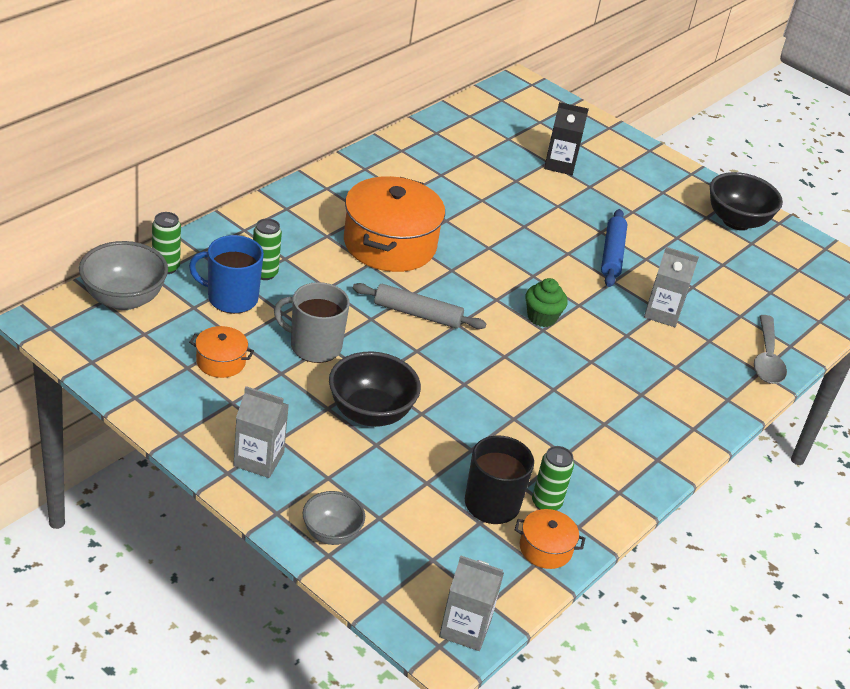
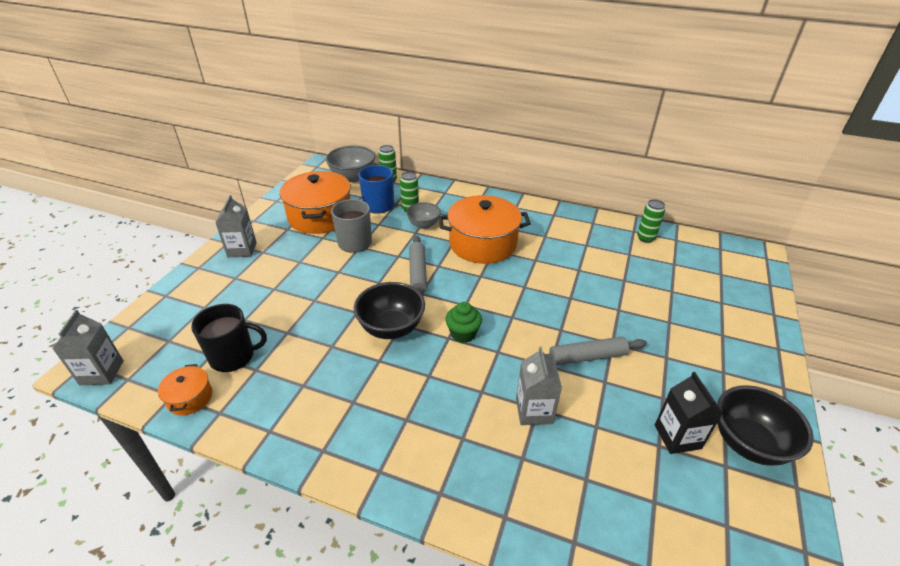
camera: 75 degrees right, 0 degrees up
(221, 362) = (320, 216): orange pot -> orange pot, size x2.16
(331, 533) = (184, 292): grey bowl -> grey bowl (424, 225)
(370, 413) = (303, 279): black bowl -> black bowl (391, 328)
(546, 503) = (241, 386): green can -> green can (645, 238)
(560, 164) = (676, 298): black carton -> black carton (677, 436)
(612, 254) = (587, 357): blue rolling pin -> grey rolling pin
(767, 359) = (531, 520): grey spoon -> none

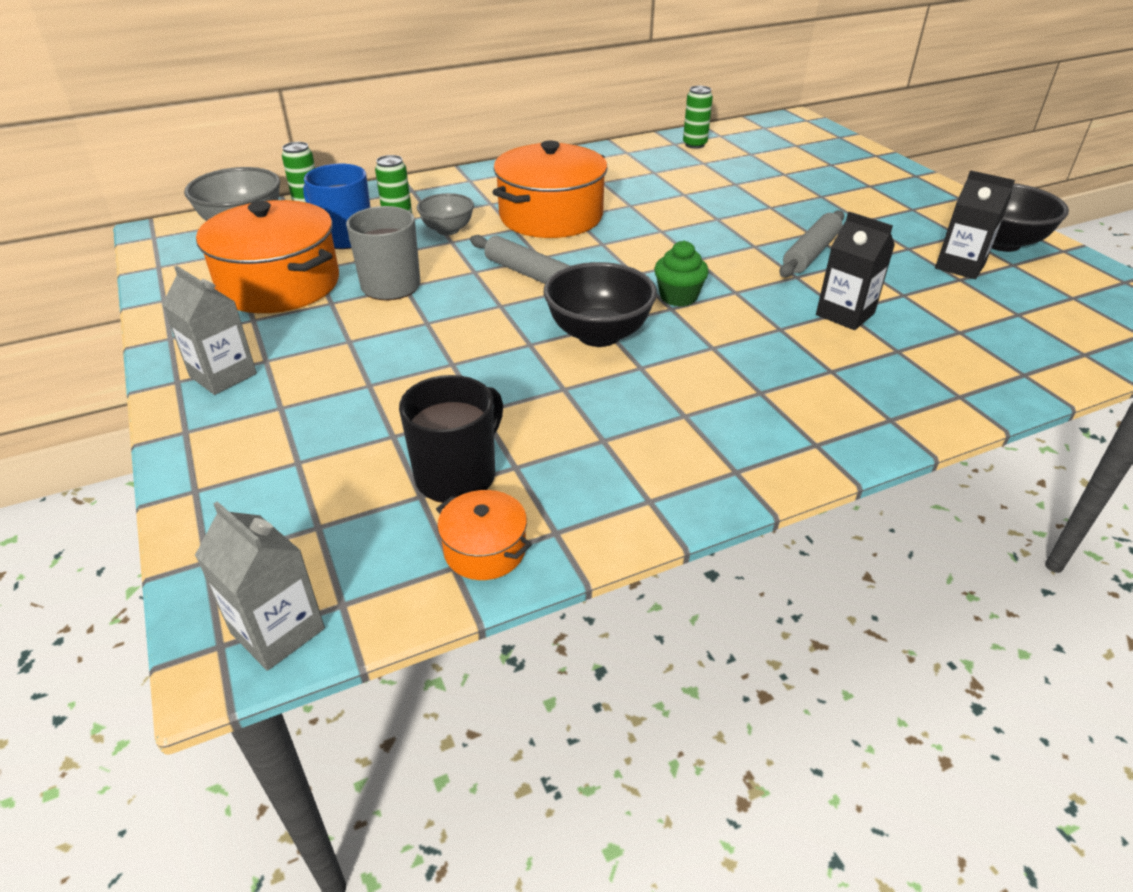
camera: 45 degrees left, 0 degrees up
(534, 411) = (845, 314): grey carton -> black carton

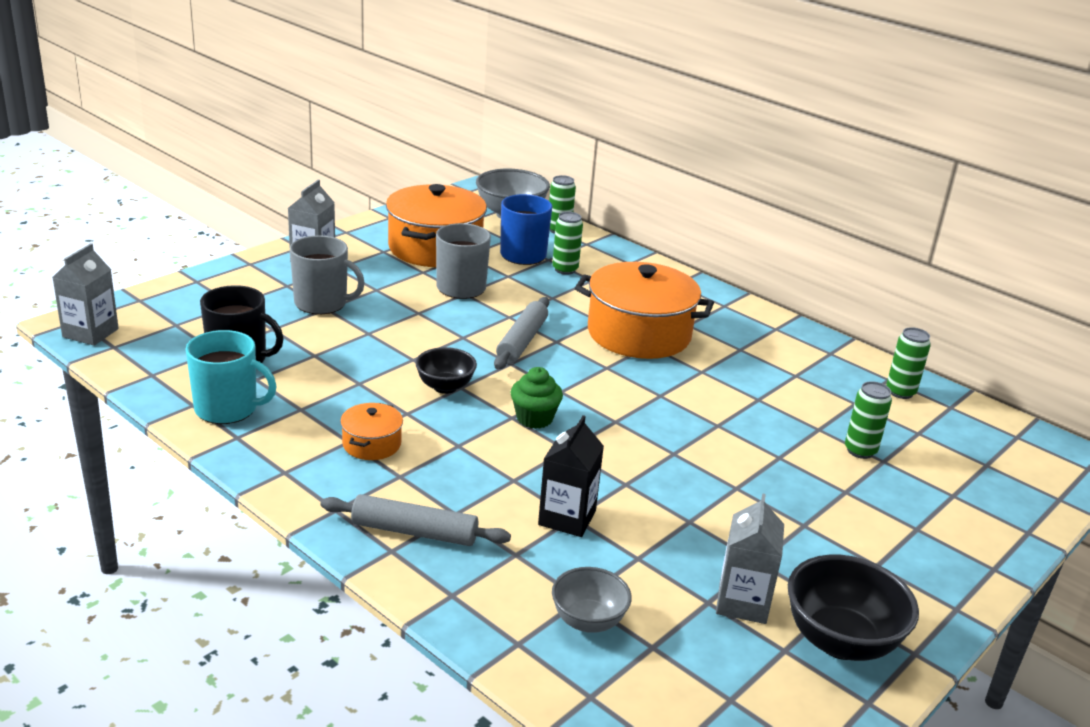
camera: 65 degrees right, 10 degrees down
(353, 386) = (322, 303): none -> grey mug
(447, 230) = (570, 292): grey bowl -> grey bowl (588, 621)
(485, 550) = (169, 382): orange pot -> orange pot (371, 444)
(579, 501) = (227, 409): none -> turquoise mug
(598, 334) = (445, 387): black bowl -> black bowl, size x0.62
(769, 177) = (860, 451): none -> green can
(811, 253) = (686, 490): grey rolling pin -> grey rolling pin (414, 532)
(960, 266) = (742, 602): black carton -> grey carton

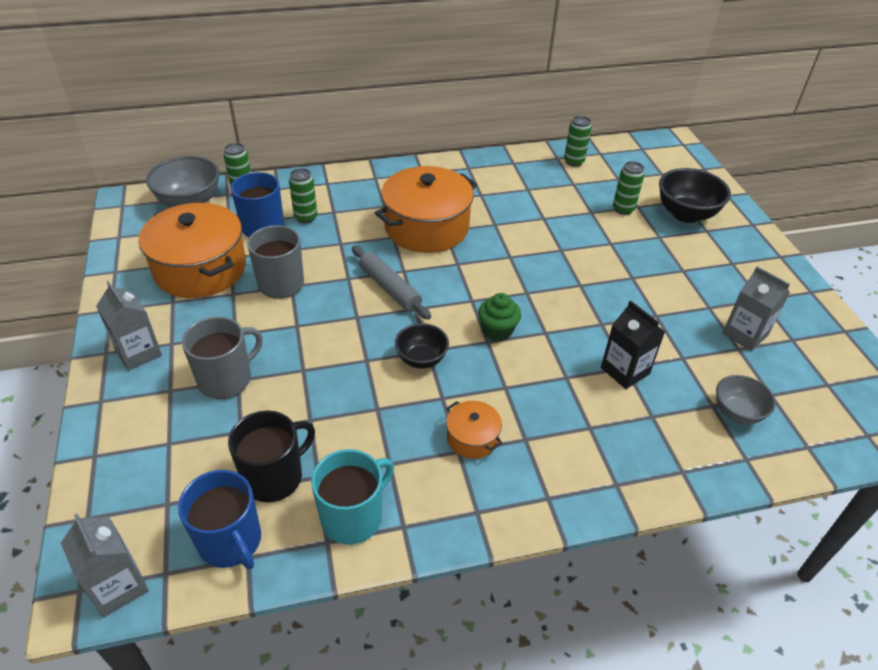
camera: 55 degrees left, 15 degrees up
(161, 362) = (231, 541): none -> blue mug
(414, 532) = (600, 461): grey rolling pin -> none
(840, 641) = (792, 314): black bowl -> black bowl (686, 214)

